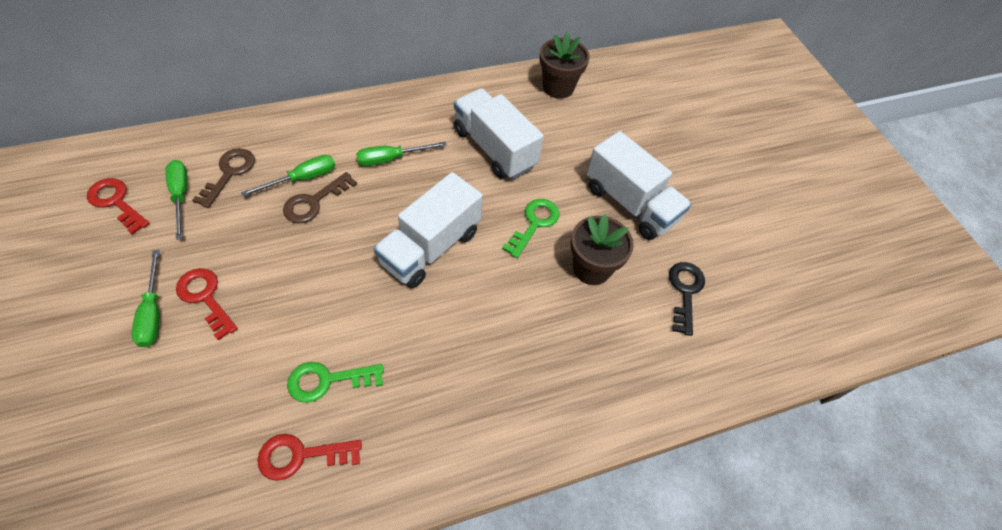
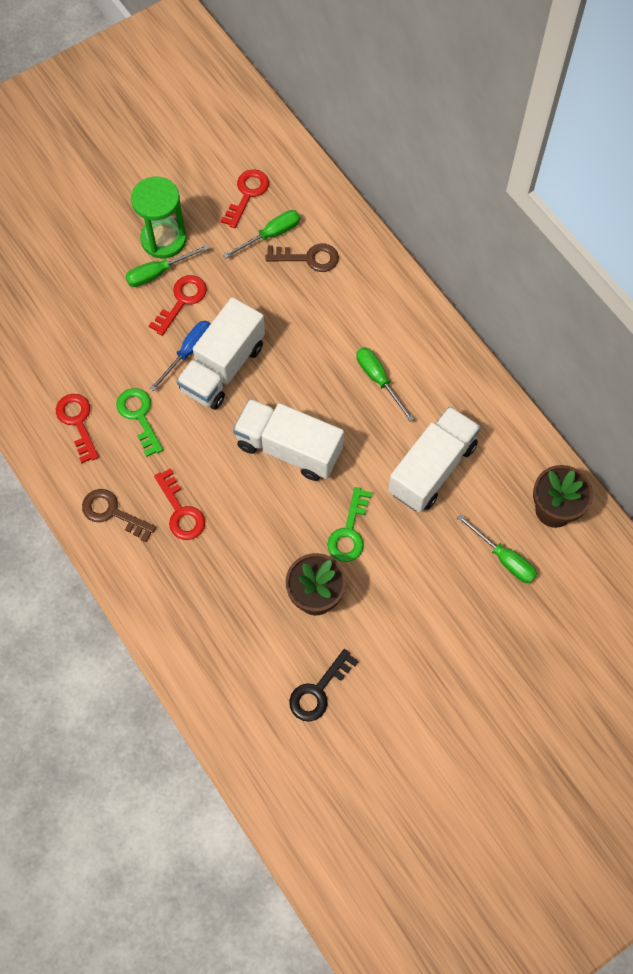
camera: 80 degrees right, 10 degrees up
(112, 295) = (164, 239): none -> green hourglass
(274, 308) = (189, 352): none -> blue screwdriver
(302, 179) = (325, 316): green screwdriver -> green screwdriver (503, 558)
(314, 202) = (303, 337): brown key -> brown key (113, 513)
(462, 366) = (181, 511): none -> red key
(534, 224) = (349, 532): green key -> green key turned 90 degrees clockwise
(630, 203) = (411, 620): white truck -> white truck (223, 368)
(685, 292) = (318, 691): black key -> black key turned 135 degrees clockwise

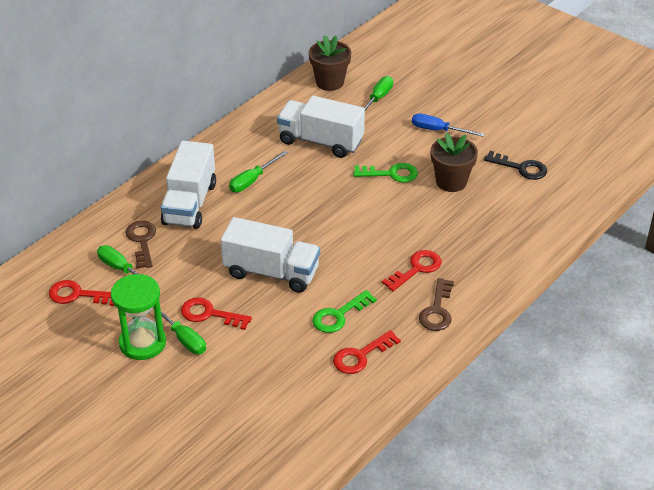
camera: 105 degrees left, 25 degrees down
(189, 352) = (263, 297): blue screwdriver -> blue screwdriver (438, 130)
(289, 448) = (333, 218): white truck -> white truck (190, 203)

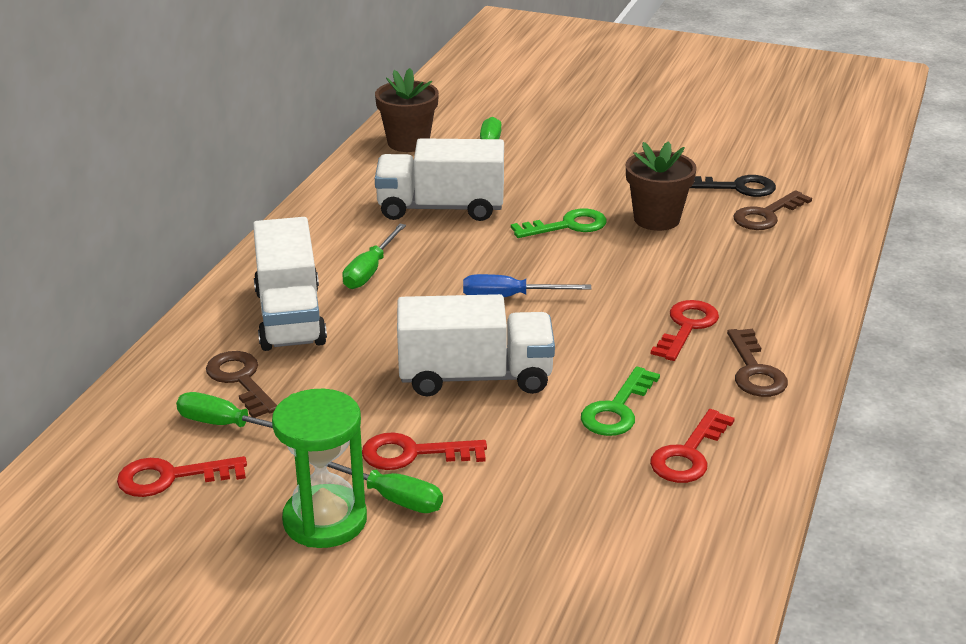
camera: 20 degrees left, 10 degrees down
(438, 130) = (596, 168): blue screwdriver -> blue screwdriver (510, 297)
(525, 195) = (766, 215): none -> brown key

